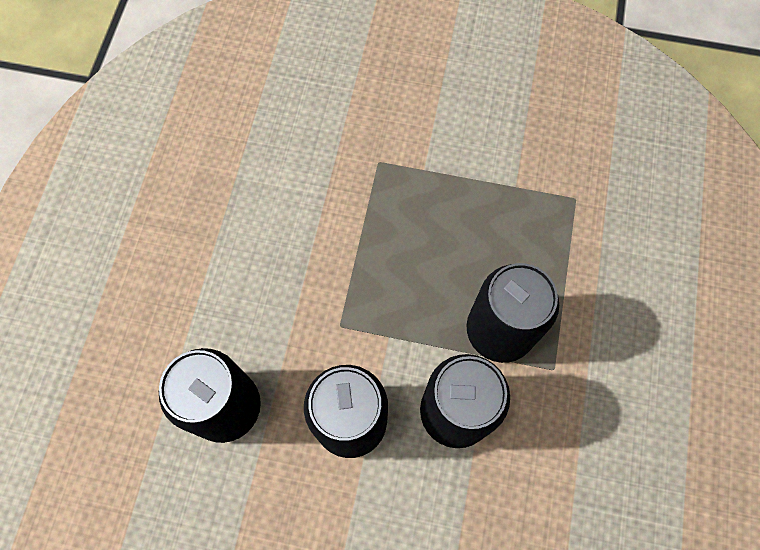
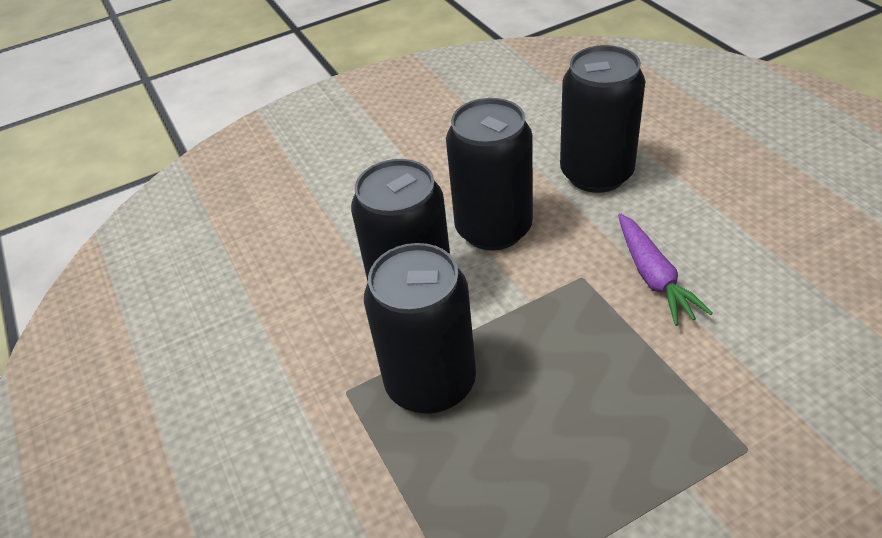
camera: 145 degrees right, 25 degrees down
(301, 287) = (653, 277): none -> purple carrot

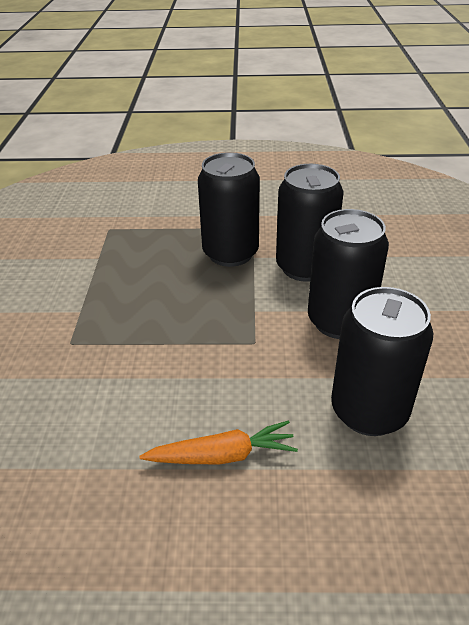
camera: 115 degrees right, 5 degrees down
(653, 277) = (222, 377): purple carrot -> none
(733, 233) = (222, 455): none -> orange carrot

